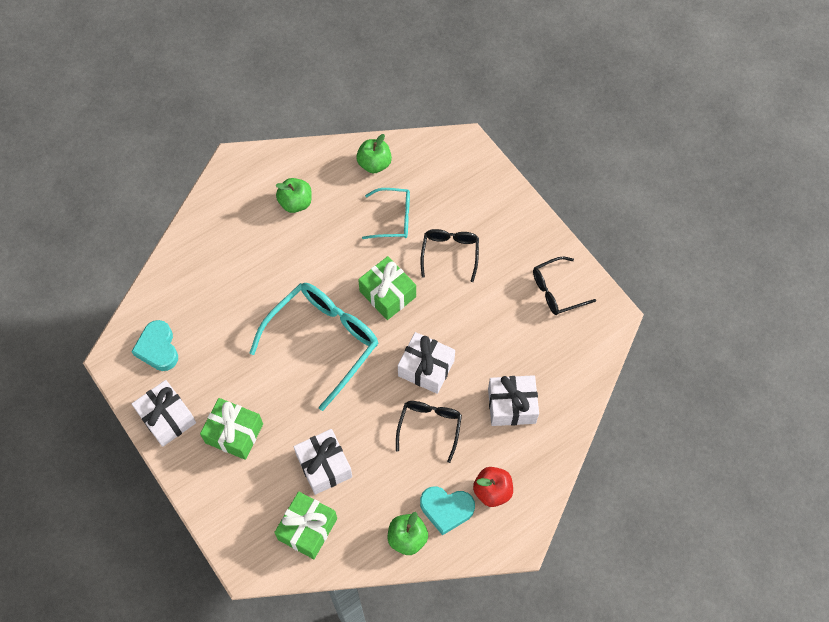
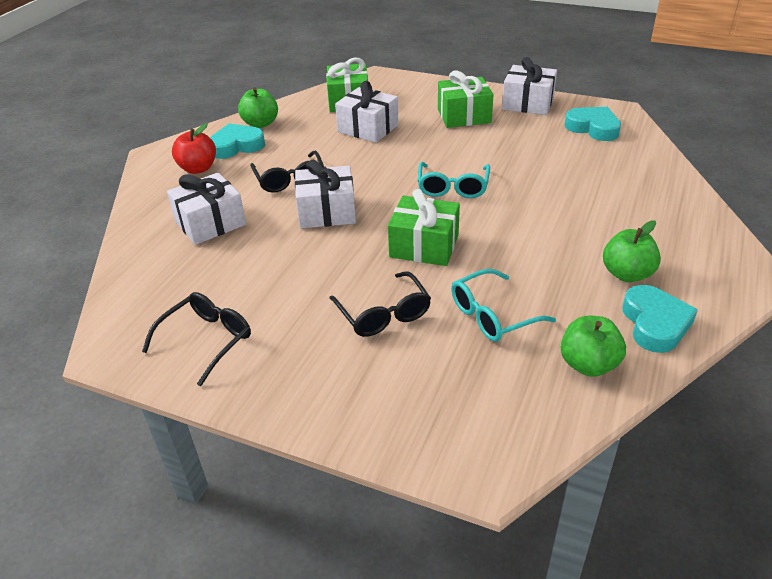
camera: 150 degrees right, 25 degrees down
(318, 166) = (655, 323): none -> turquoise heart
(322, 342) = (453, 187): turquoise glasses -> turquoise glasses, size x0.55

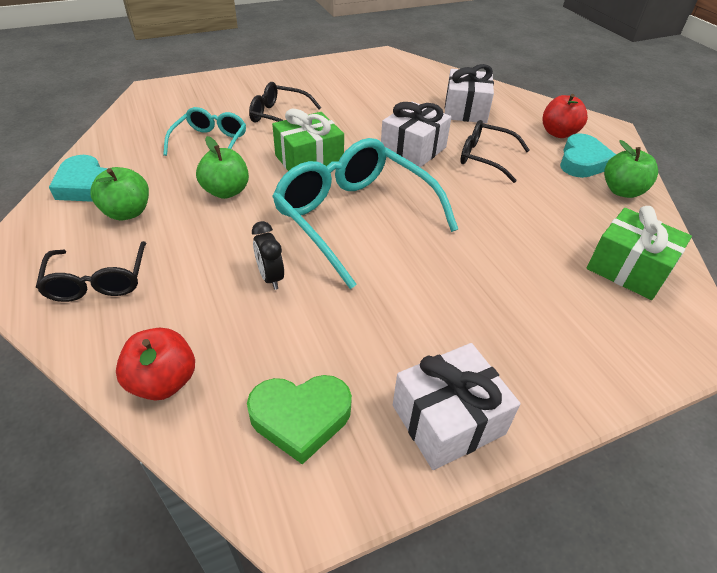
camera: 130 degrees right, 5 degrees up
(206, 341) = (350, 72): black glasses -> black glasses (98, 280)
(368, 128) = (536, 241): white gift -> none
(453, 187) = (355, 218): turquoise glasses -> turquoise glasses, size x1.82
(464, 116) = (484, 327): green gift -> none
(552, 181) = (270, 277): none -> black clock
(588, 364) = (124, 144): green apple -> green apple (226, 191)
(593, 128) = (300, 418): turquoise heart -> green heart
(654, 164) = (163, 381): none -> red apple

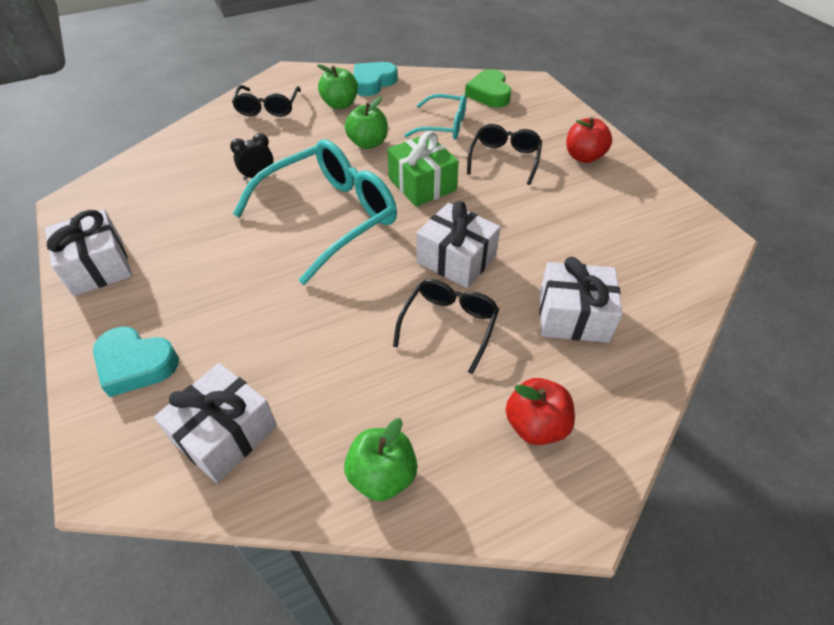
camera: 90 degrees right, 5 degrees up
(98, 280) = (268, 107): black glasses -> black glasses turned 75 degrees counterclockwise
(163, 381) = (176, 145): red apple -> red apple (583, 157)
(300, 418) = (128, 199): green heart -> green heart (489, 93)
(582, 161) = (456, 441): turquoise heart -> turquoise heart (136, 364)
(628, 269) = (225, 434): green gift -> white gift

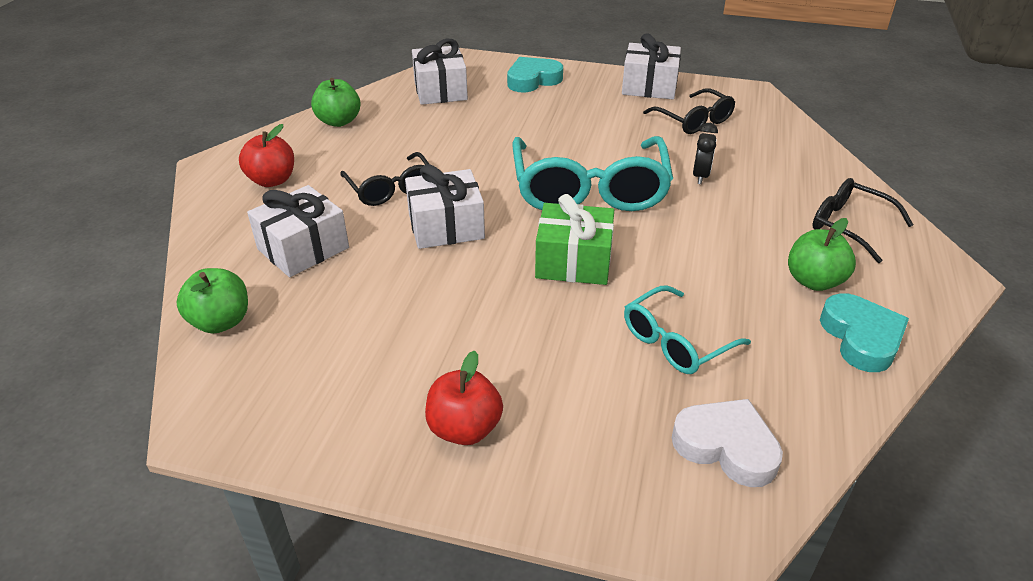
camera: 130 degrees right, 10 degrees down
(368, 143) = (694, 262): green apple -> green apple (221, 322)
(489, 93) = (726, 446): green heart -> white heart
(504, 159) = (545, 349): black glasses -> black glasses (693, 120)

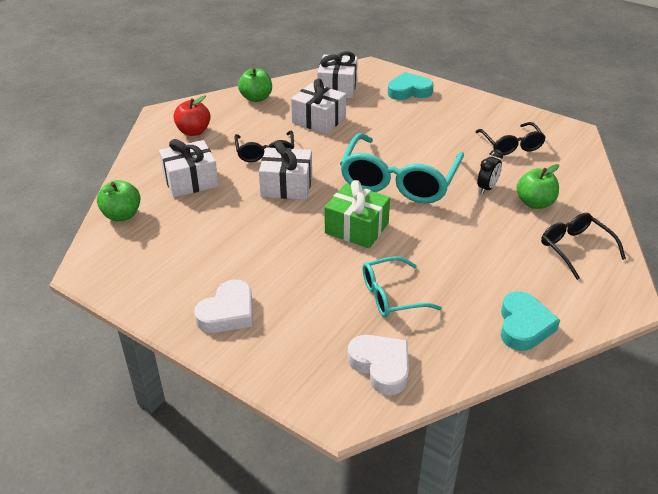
camera: 20 degrees right, 0 degrees up
(464, 428) = (228, 312): red apple -> white heart
(649, 86) = (494, 112): white gift -> white gift (318, 120)
(814, 281) = (518, 280): green apple -> green apple (535, 203)

